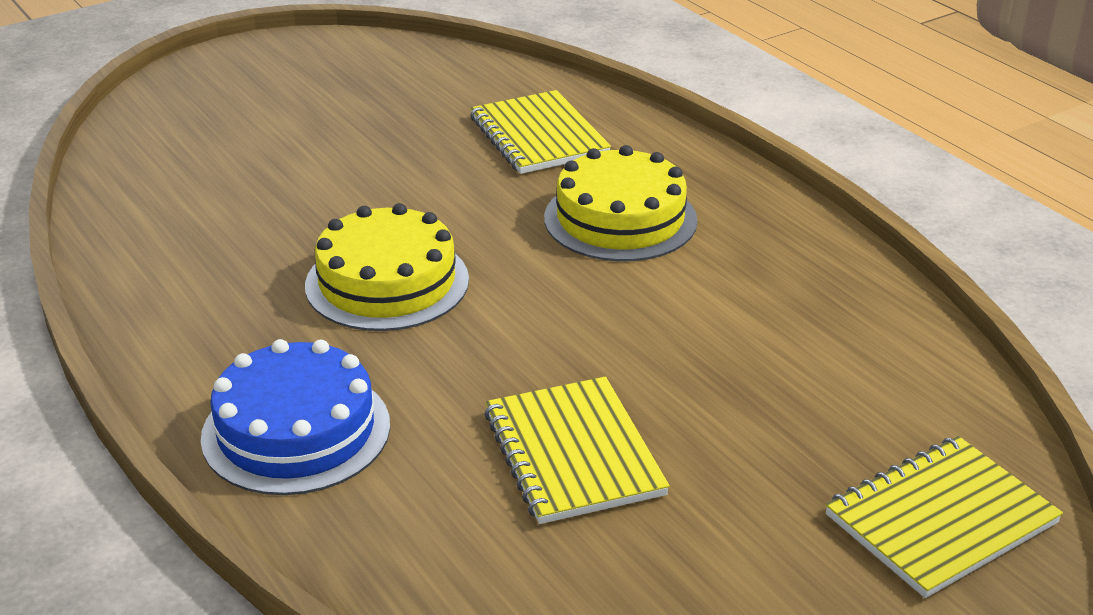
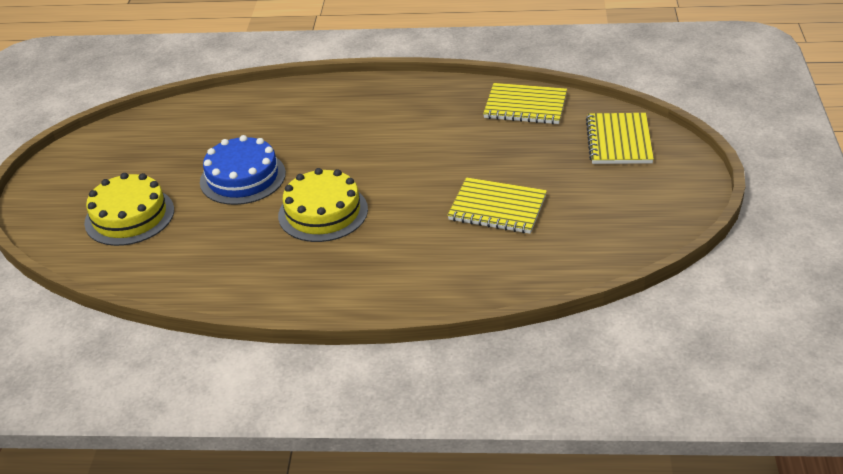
camera: 50 degrees left, 5 degrees up
(296, 431) = (402, 278): blue cake -> blue cake (242, 177)
(538, 136) = (259, 121): yellow notebook -> yellow notebook (525, 106)
(620, 219) = (356, 128): yellow cake -> yellow cake (129, 216)

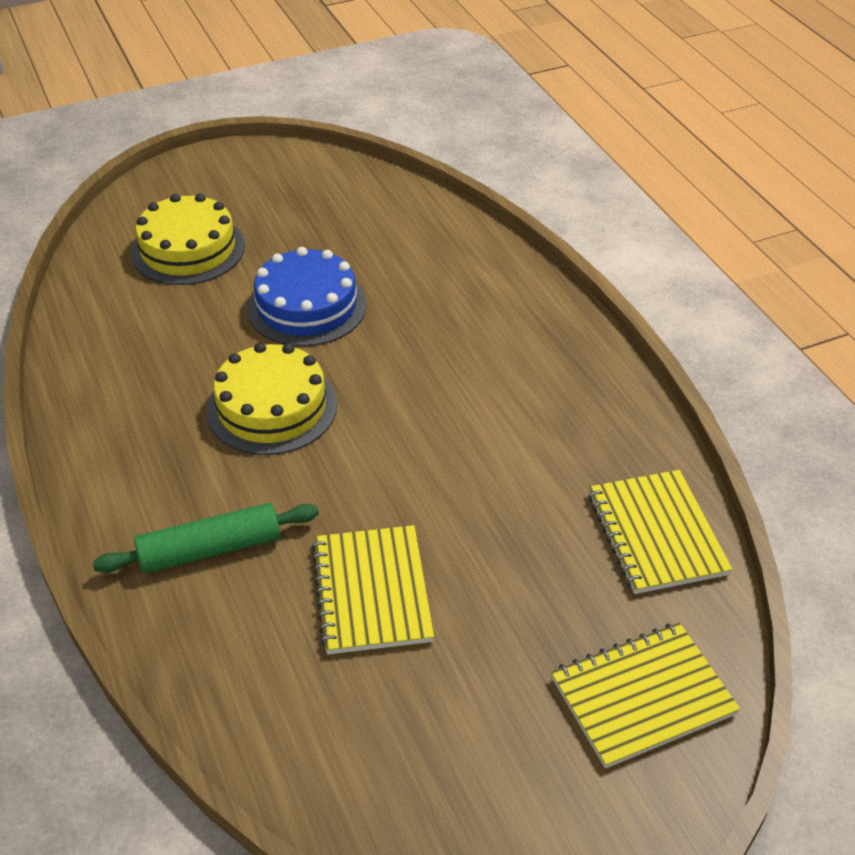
camera: 60 degrees right, 5 degrees up
(422, 262) = (210, 549): none -> green rolling pin

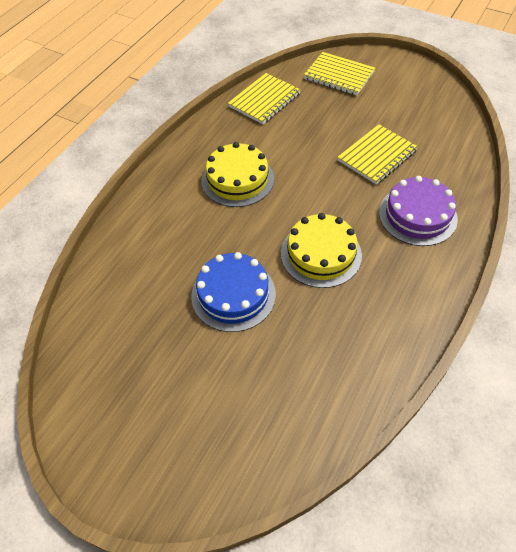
camera: 125 degrees left, 10 degrees up
(188, 249) = (234, 404): yellow cake -> yellow cake (237, 179)
(210, 549) = (417, 215): green rolling pin -> purple cake

